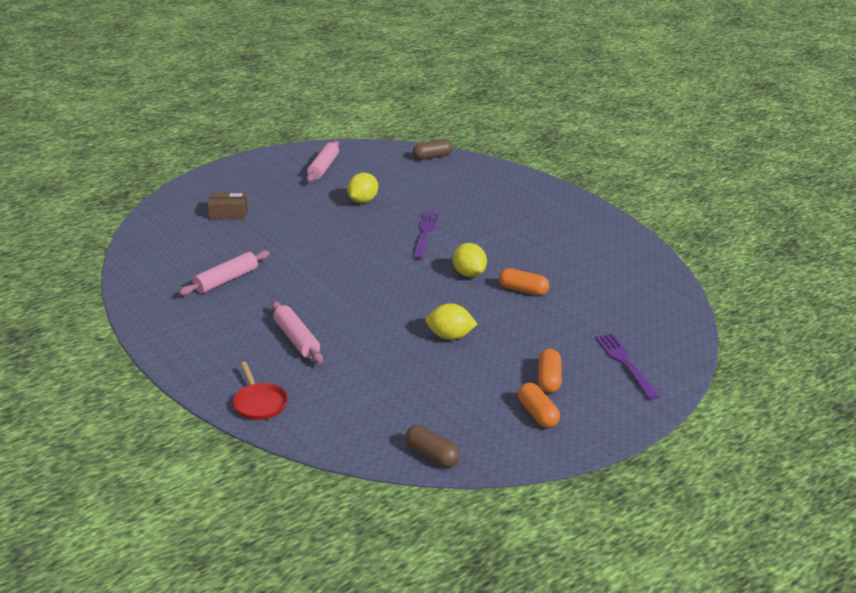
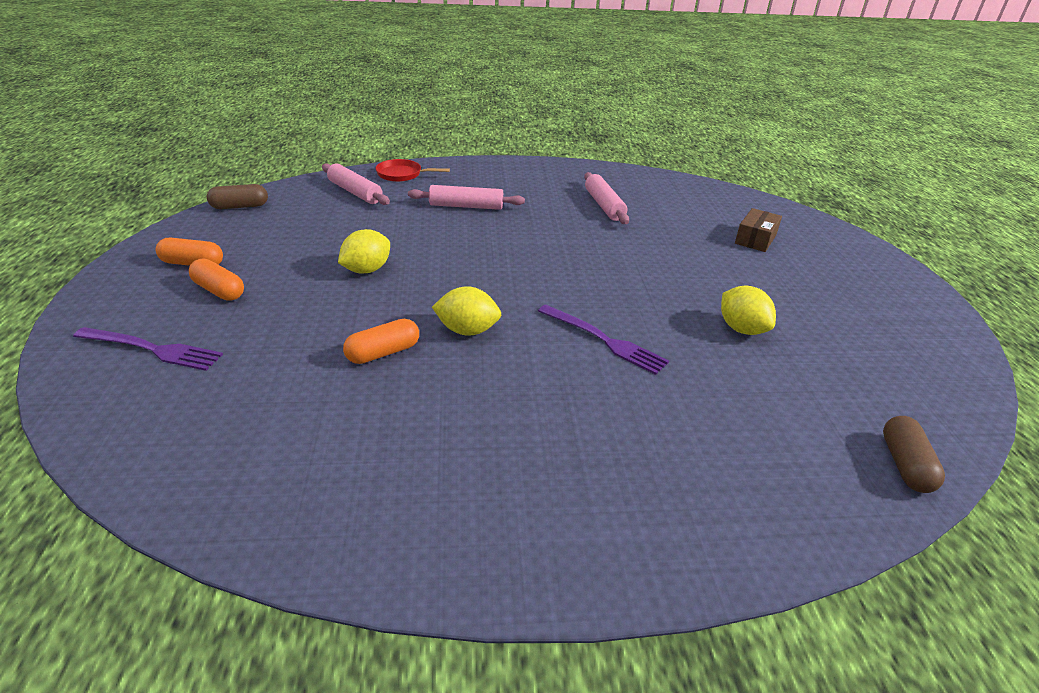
camera: 120 degrees right, 5 degrees up
(323, 167) = (880, 335): pink rolling pin -> pink rolling pin (355, 192)

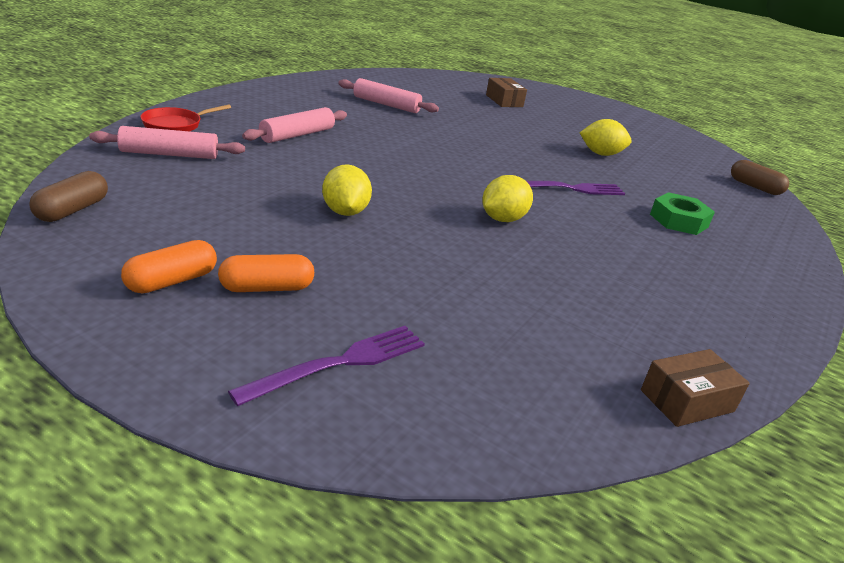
camera: 55 degrees left, 5 degrees down
(248, 531) = (687, 401): none -> brown box
(383, 353) = (495, 259): orange capsule -> none
(656, 428) = (679, 220): none -> green nut

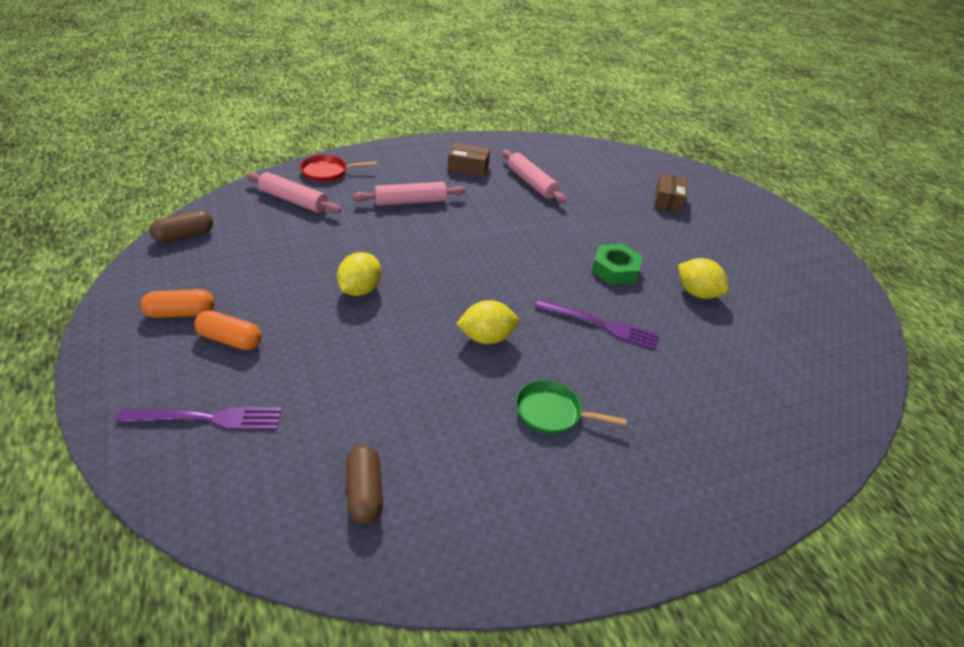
camera: 35 degrees right, 10 degrees up
(618, 255) = (552, 412): none -> green pan
(679, 220) = (678, 399): green nut -> green nut (615, 270)
(687, 401) = (418, 573): brown box -> brown box (468, 168)
(755, 187) = (852, 389): brown capsule -> brown capsule (364, 492)

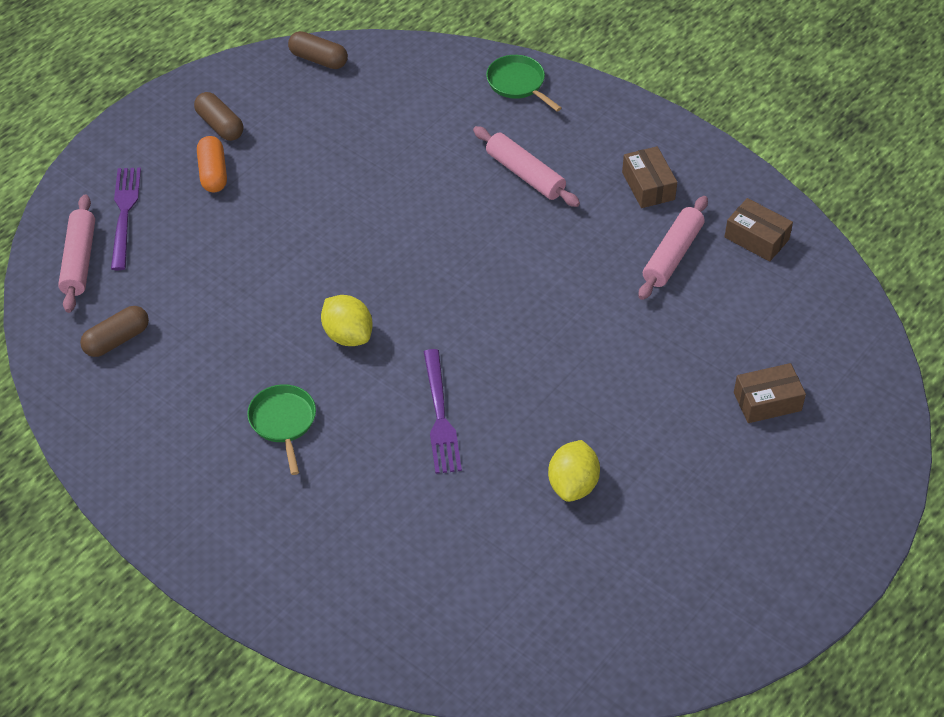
camera: 65 degrees right, 10 degrees up
(181, 313) = (220, 125): orange capsule -> brown capsule
(207, 418) = (124, 213): purple fork -> purple fork turned 150 degrees counterclockwise
(293, 200) = (440, 91): pink rolling pin -> pink rolling pin (79, 260)
(327, 172) = (518, 83): red pan -> green pan
(360, 290) = (342, 215): yellow lemon -> none
(543, 155) = (756, 238): none -> brown box
(615, 270) = (553, 396): green nut -> none

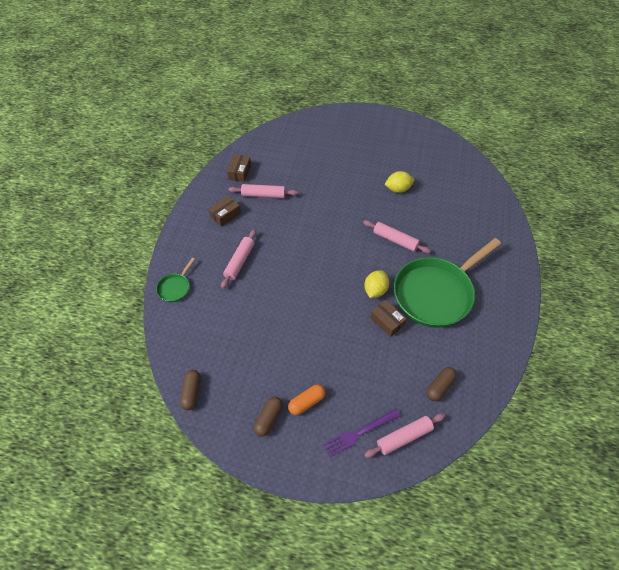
camera: 115 degrees left, 5 degrees up
(117, 340) = (440, 387): brown capsule -> brown capsule turned 75 degrees counterclockwise
(283, 422) = (436, 293): green pan -> green pan, size x2.41
(440, 416) = (395, 240): purple fork -> pink rolling pin
(767, 401) = (323, 148): brown box -> brown box (387, 321)

